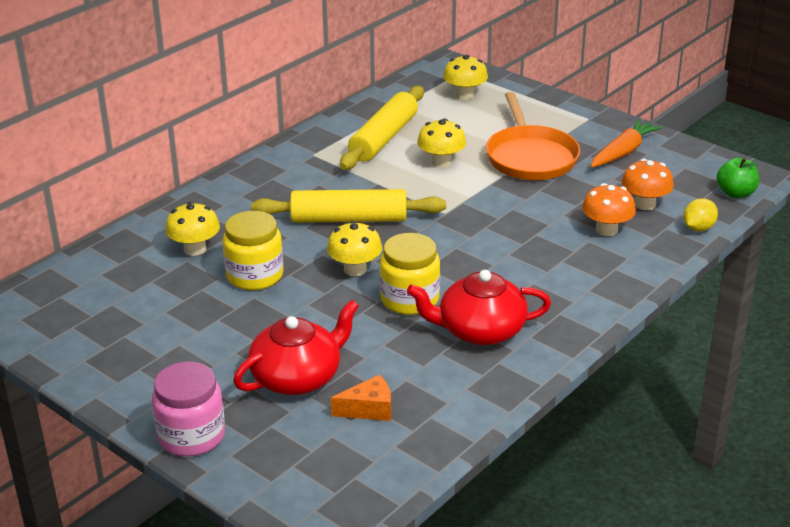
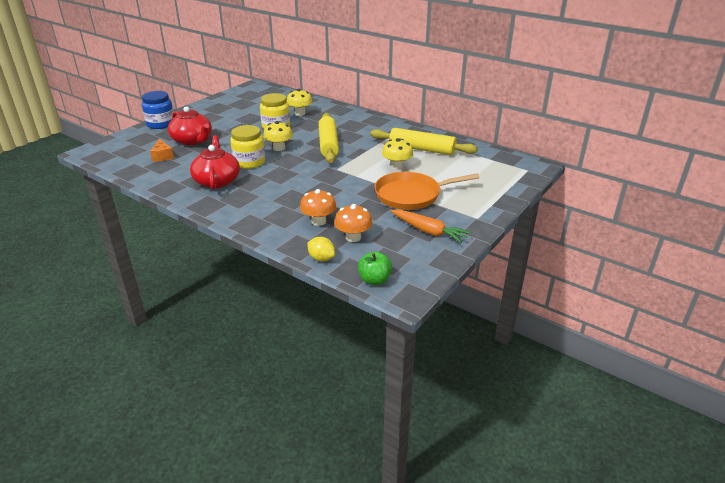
camera: 85 degrees right, 0 degrees up
(191, 436) = (161, 124): pink jar -> blue jar
(465, 95) = (492, 172): yellow mushroom -> none

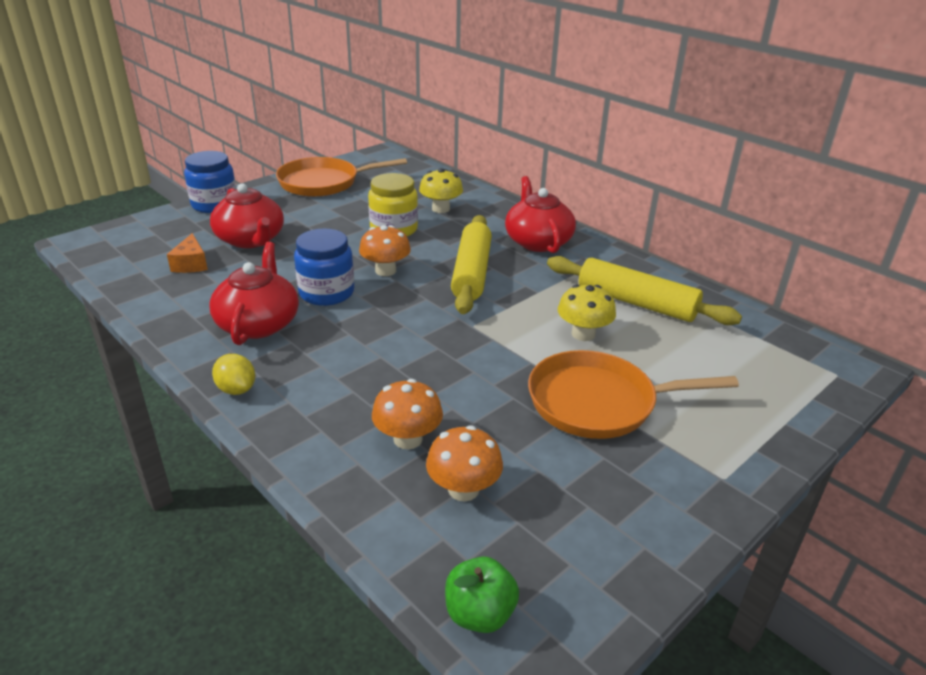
camera: 10 degrees right, 0 degrees up
(223, 106) = (323, 183): none -> orange pan
(249, 162) = (326, 293): yellow jar -> blue jar
(279, 148) = (385, 271): yellow mushroom -> orange mushroom
(321, 258) = (386, 534): yellow lemon -> yellow lemon (236, 389)
(361, 125) = (537, 241): none -> red teapot
(428, 231) = (618, 497): orange carrot -> none

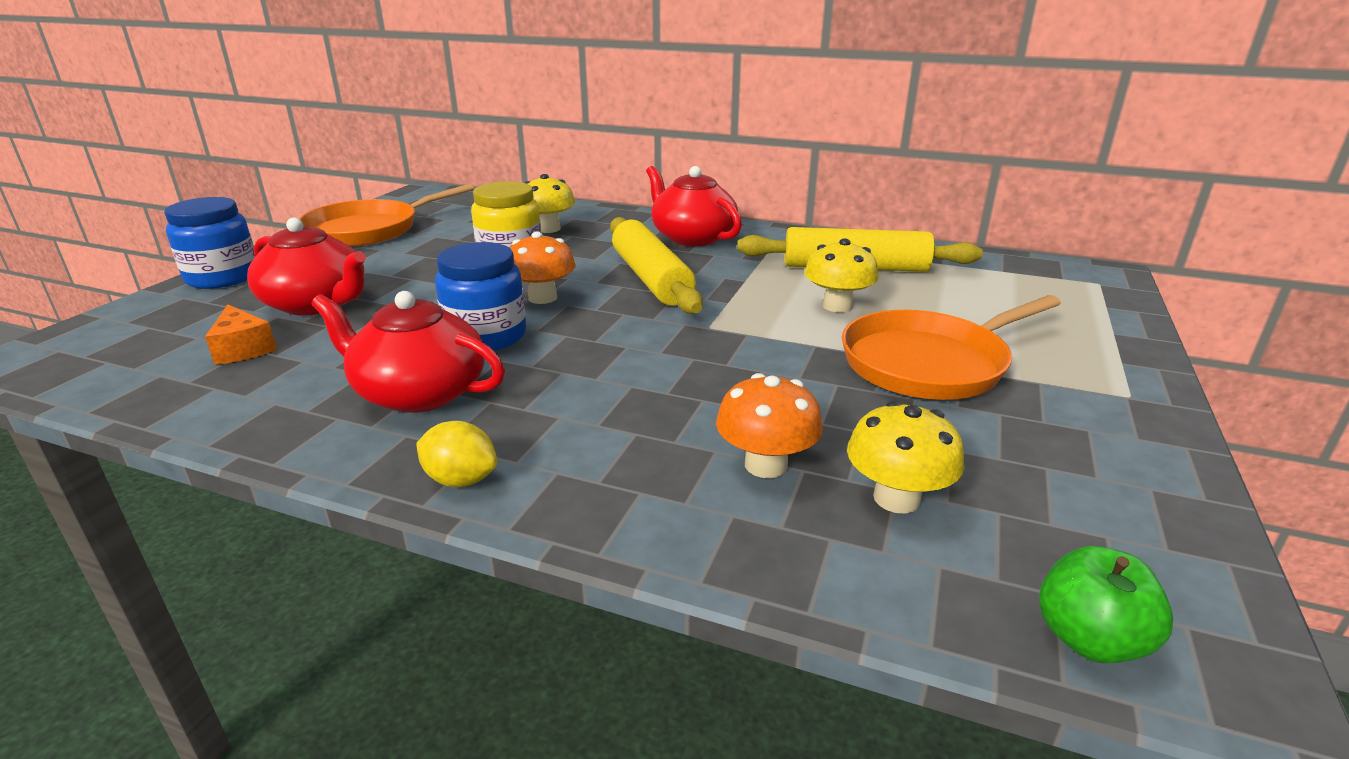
camera: 25 degrees left, 5 degrees down
(258, 324) = (419, 392): red teapot -> red teapot turned 45 degrees counterclockwise
(463, 489) = (896, 498): orange mushroom -> yellow mushroom

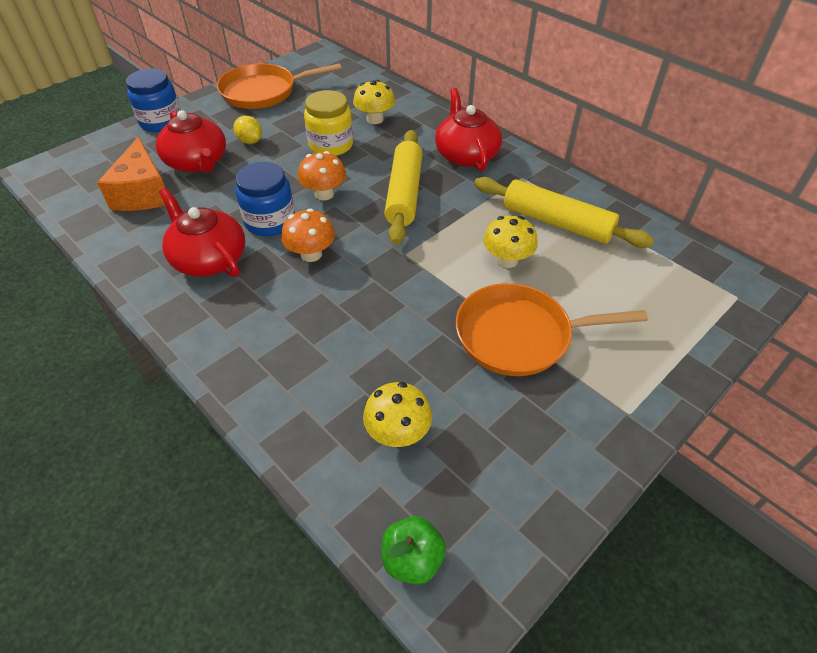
camera: 25 degrees right, 20 degrees up
(243, 349) = (143, 192): orange cheese -> orange cheese, size x1.77
(461, 480) = (192, 332): yellow lemon -> yellow lemon (250, 141)
(766, 465) = (347, 381): orange mushroom -> orange mushroom (311, 254)

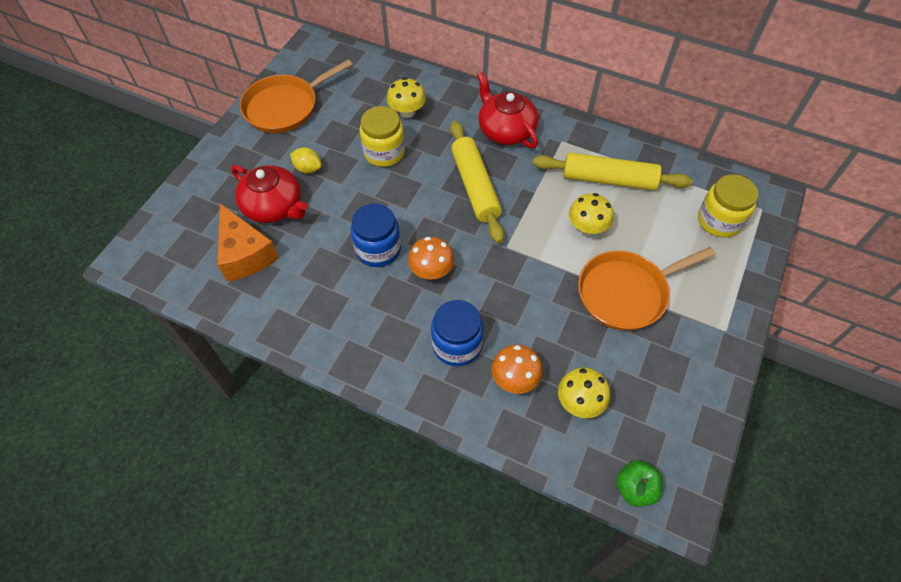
camera: 20 degrees left, 10 degrees up
(161, 122) = (208, 170): blue jar -> blue jar (457, 345)
(209, 259) = (349, 303): red teapot -> none
(324, 194) = (408, 207): orange mushroom -> orange mushroom (515, 379)
(675, 294) = (719, 220): none -> yellow jar

